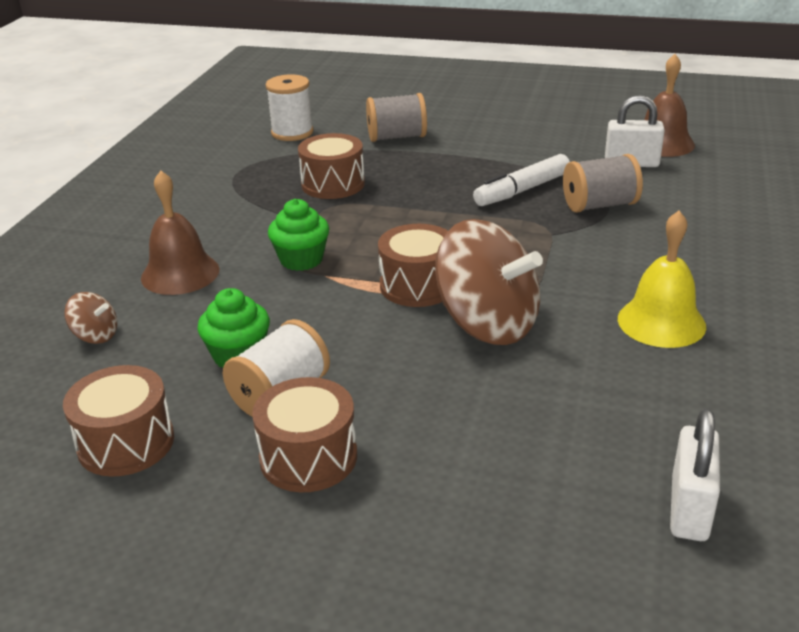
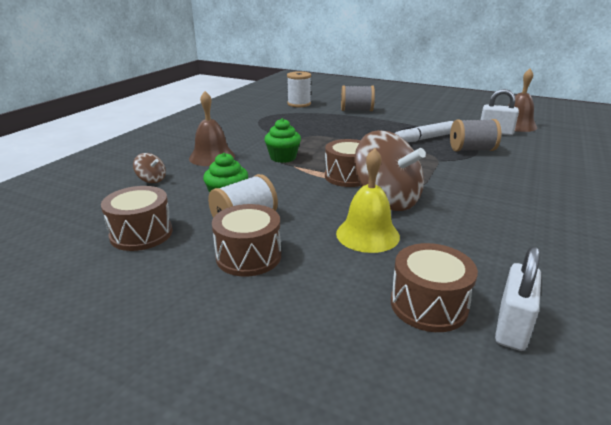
camera: 10 degrees right, 5 degrees down
(333, 184) = (313, 126): brown drum -> brown drum (428, 305)
(661, 322) = (504, 211): yellow bell -> yellow bell (367, 234)

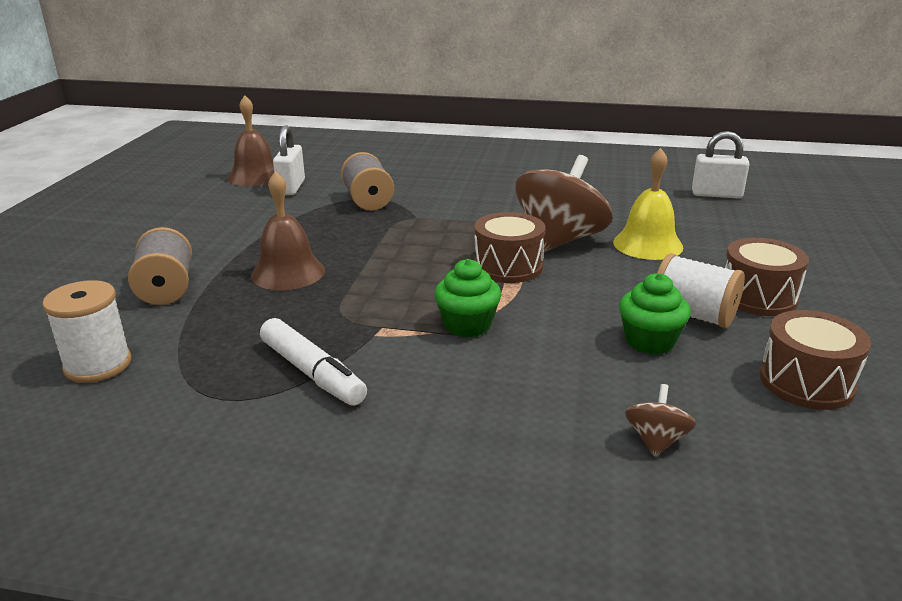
camera: 105 degrees left, 0 degrees up
(212, 157) = (506, 401): brown bell -> brown bell (288, 272)
(424, 139) = (332, 227): white marker -> white marker (312, 373)
(428, 305) = (726, 217): brown drum -> none

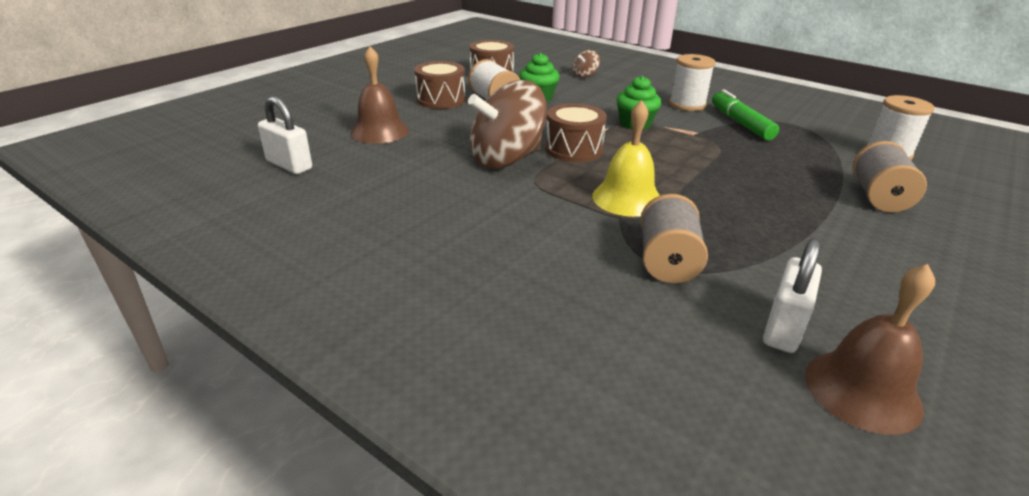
camera: 155 degrees left, 5 degrees up
(288, 272) = (766, 187): brown bell -> brown bell (379, 131)
(312, 373) = (741, 123): white marker -> green marker
(409, 398) = (687, 104): none -> white spool
(647, 244) = (444, 140): yellow bell -> yellow bell (627, 198)

